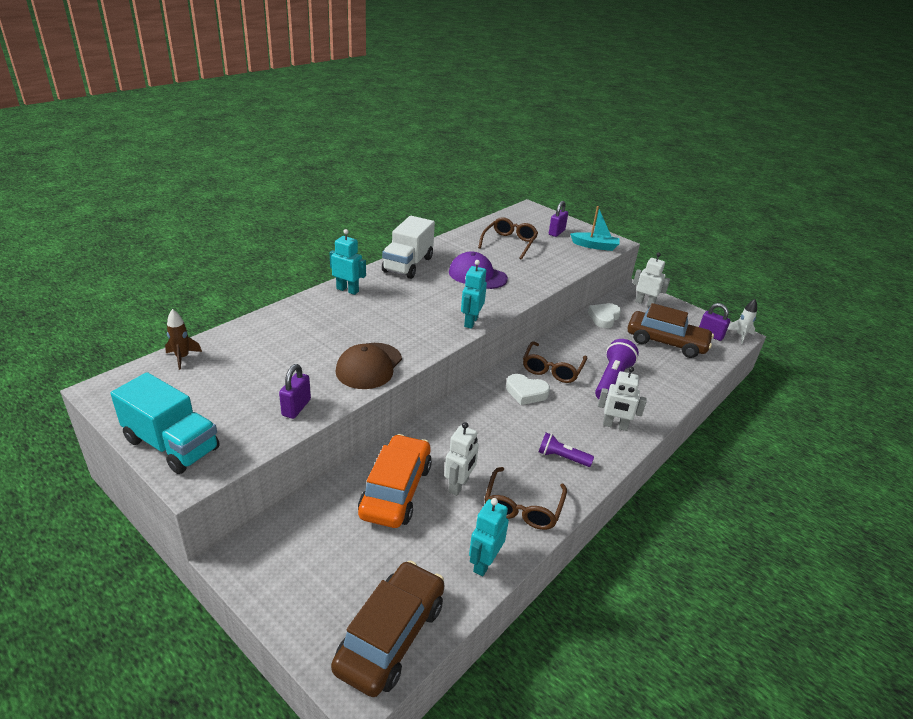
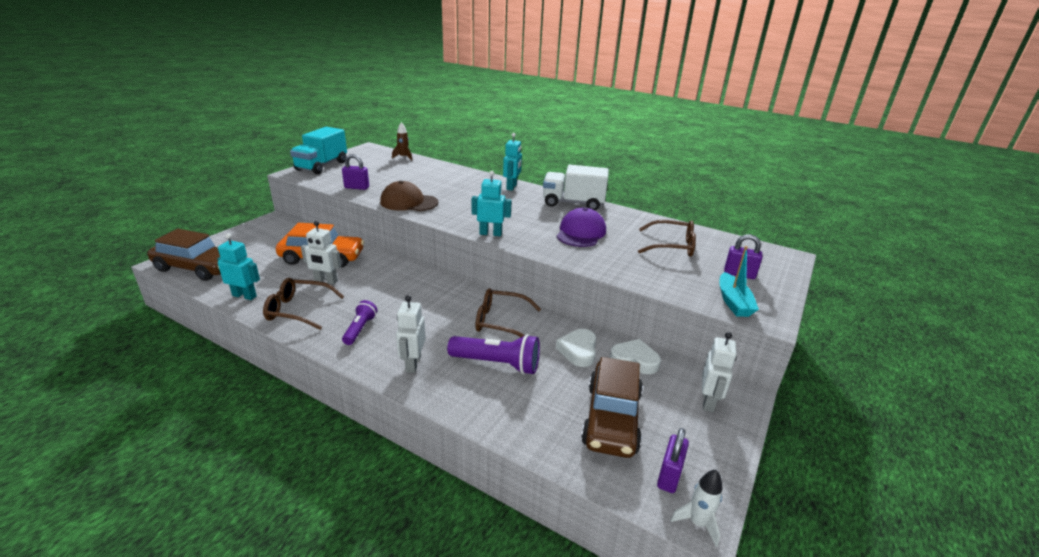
camera: 80 degrees right, 5 degrees down
(526, 392) = (454, 307): white heart -> white heart (578, 351)

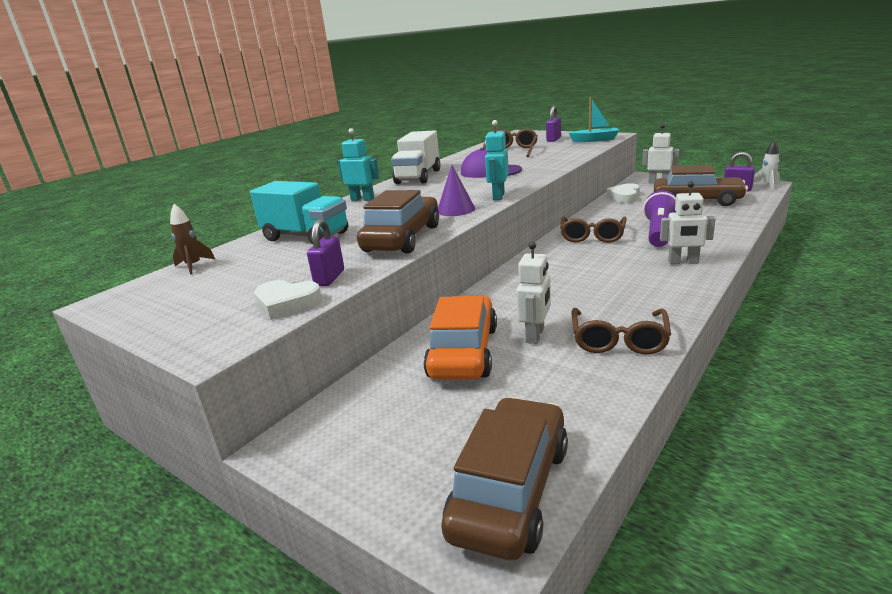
camera: 80 degrees left, 5 degrees down
(244, 296) = (598, 395): turquoise robot -> none
(322, 166) = (186, 328): turquoise truck -> turquoise truck (306, 236)
(360, 329) = (640, 294): purple flashlight -> none
(409, 202) = (402, 238): brown cap -> brown car
(463, 218) = (456, 209): none -> purple cone
(578, 351) = (622, 211): white heart -> white heart (287, 304)

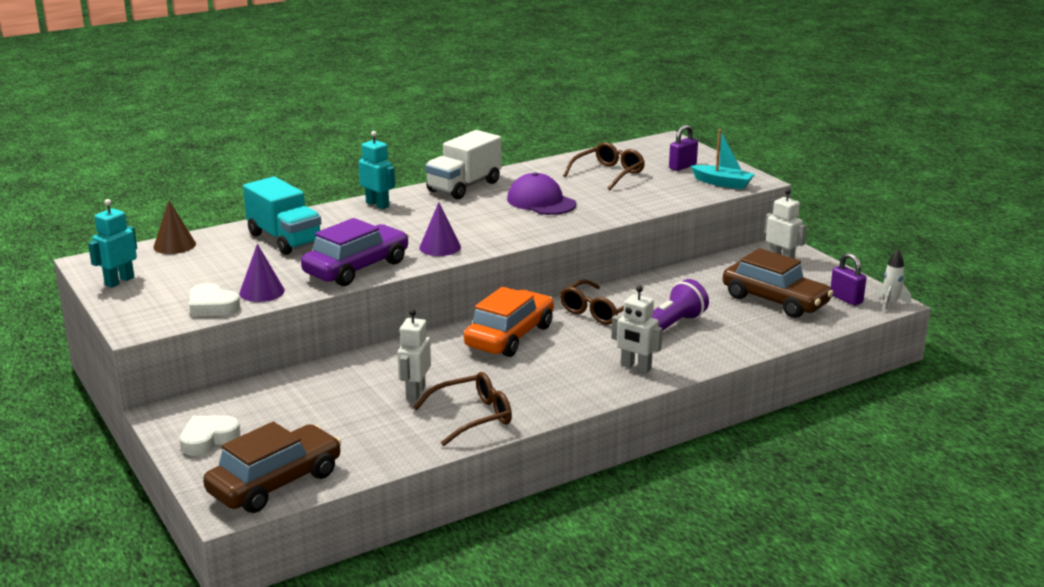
camera: 20 degrees right, 0 degrees up
(194, 266) = (174, 245): brown rocket -> brown cone
(329, 278) = (262, 292): purple padlock -> purple cone
(402, 238) = (356, 268): brown car -> purple car
(463, 352) = (346, 388): orange car -> orange car (509, 336)
(498, 196) = (498, 242): turquoise robot -> turquoise robot (119, 281)
(535, 335) = (415, 393): white robot -> white robot turned 150 degrees clockwise
(619, 340) = (472, 417): brown glasses -> brown glasses turned 150 degrees counterclockwise
(624, 197) = (710, 270): white heart -> white heart (208, 439)

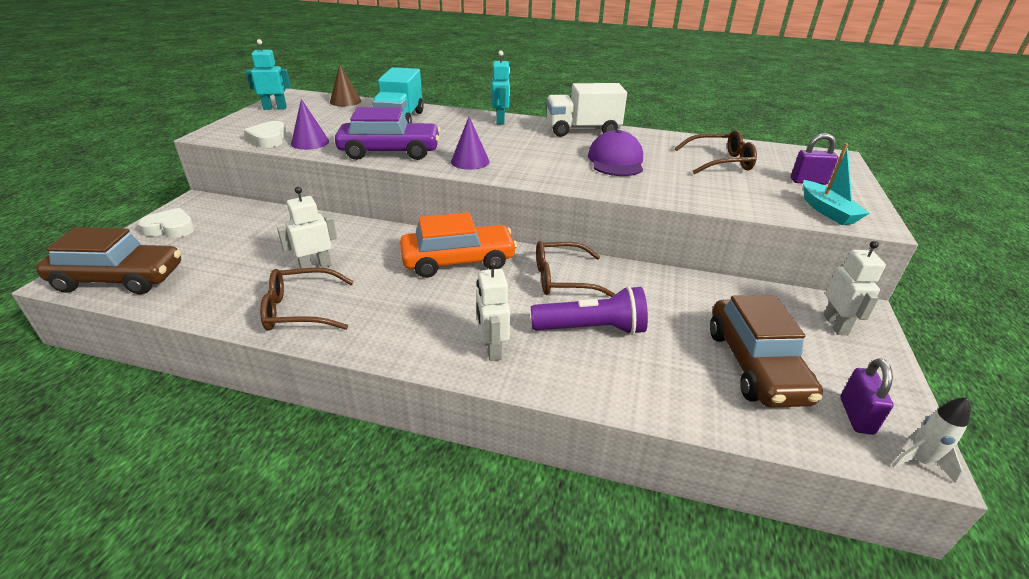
camera: 45 degrees right, 10 degrees up
(472, 417) = (301, 310): brown glasses -> brown glasses turned 150 degrees clockwise

